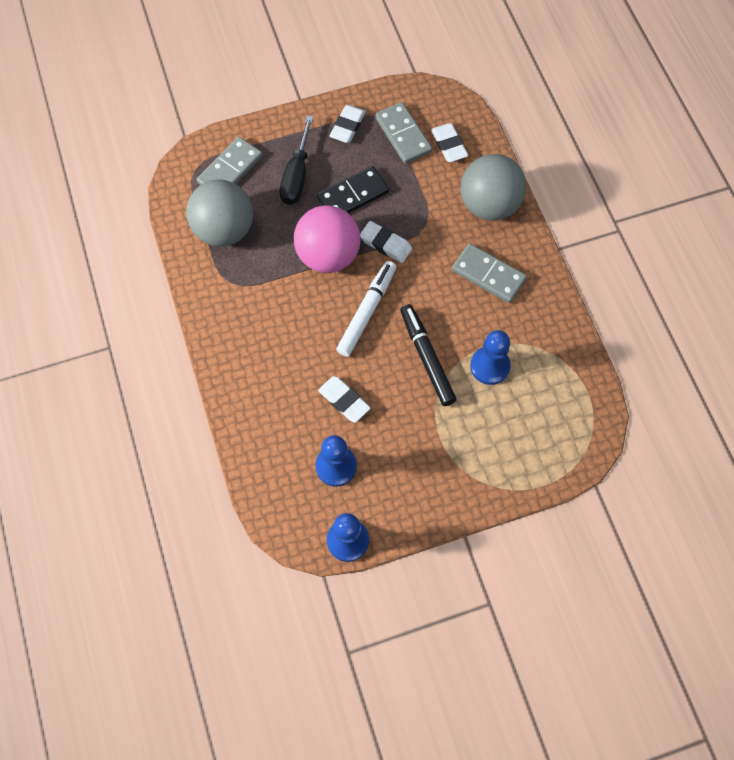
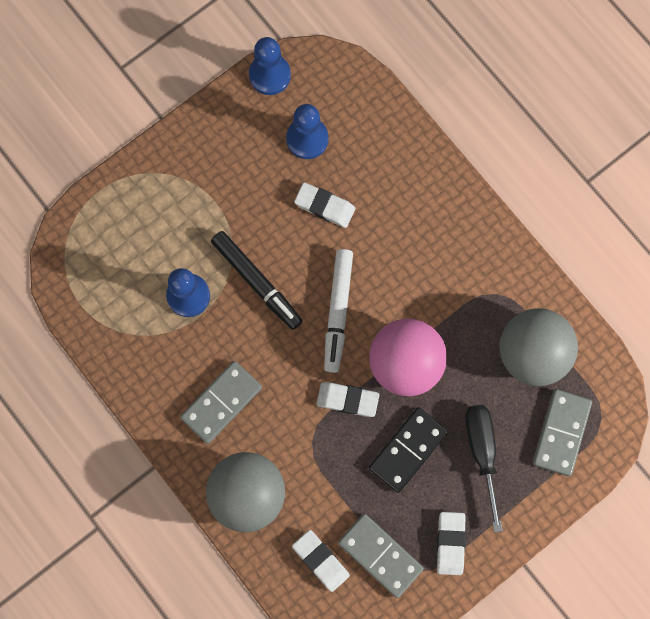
camera: 160 degrees right, 10 degrees up
(488, 275) = (221, 403): grey domino -> grey domino turned 60 degrees counterclockwise

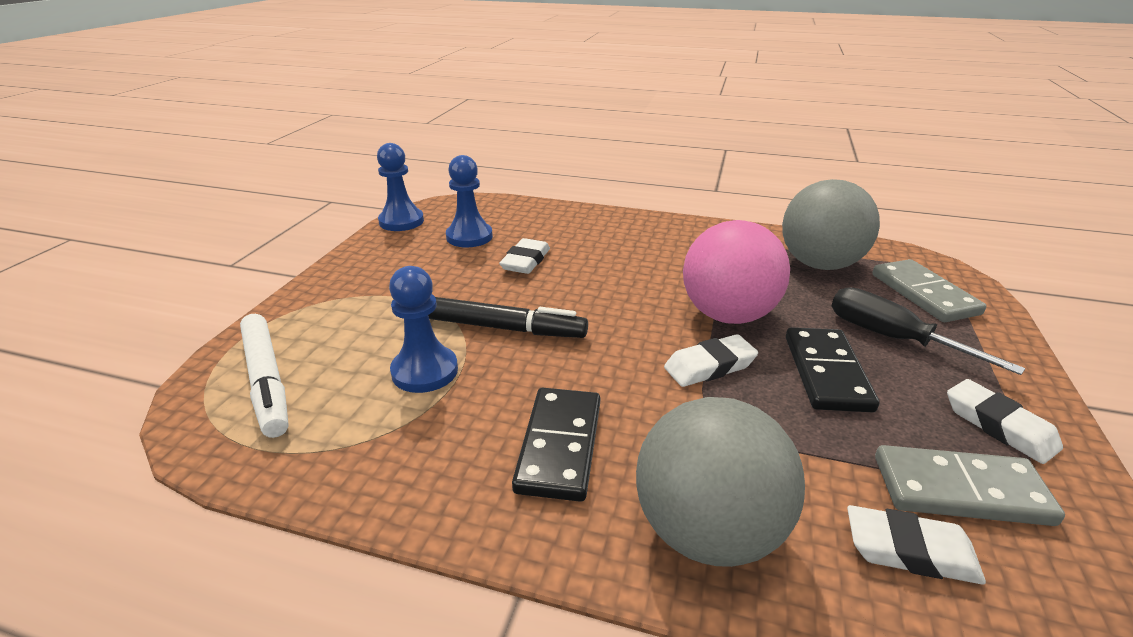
camera: 35 degrees left, 45 degrees down
(221, 403) = (560, 446): grey domino -> black domino
(324, 206) = (526, 261): white eraser -> white eraser turned 60 degrees counterclockwise
(338, 312) = (616, 312): white marker -> white marker (267, 381)

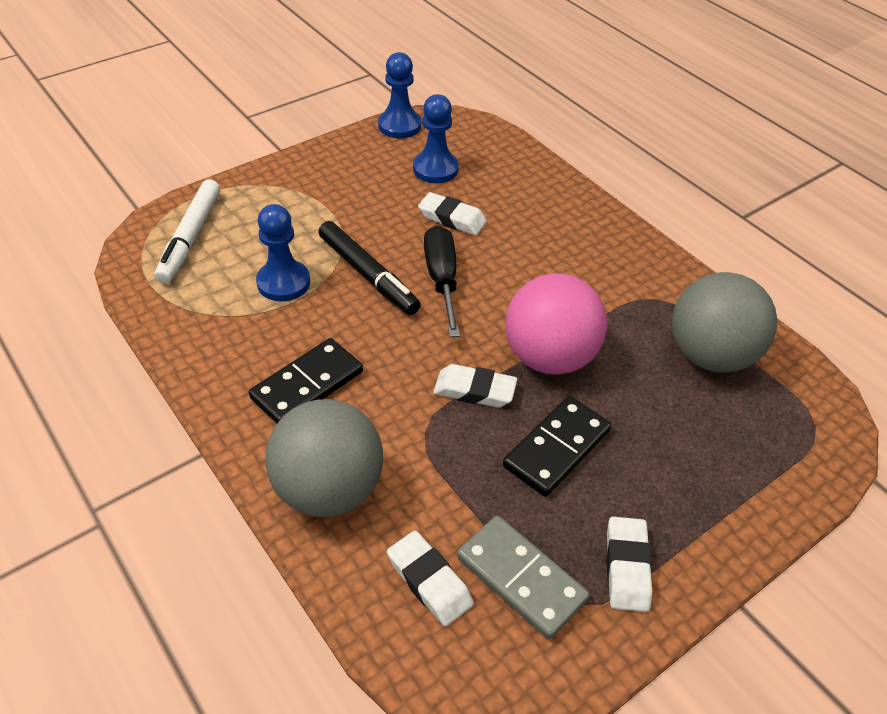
camera: 35 degrees right, 15 degrees up
(526, 261) = (452, 218): white eraser -> white eraser turned 60 degrees clockwise
(891, 338) = (660, 456): black screwdriver -> black screwdriver (442, 280)
(924, 294) = (765, 439): grey domino -> none

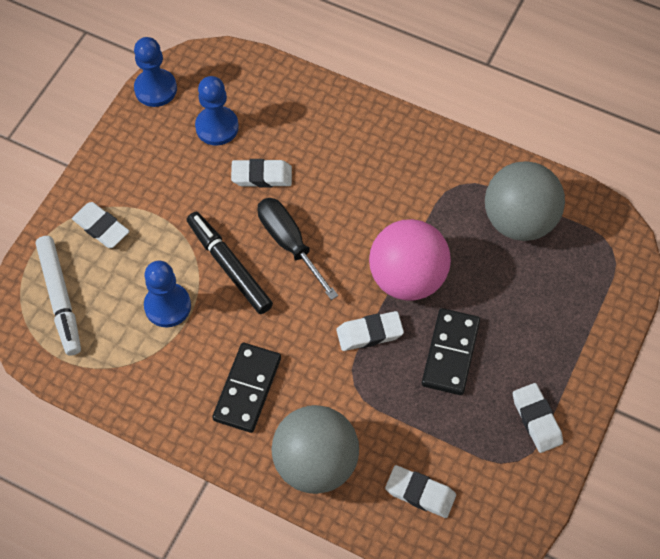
camera: 25 degrees left, 15 degrees up
(272, 201) = (101, 227): none -> white eraser
(368, 275) = (229, 266): black marker -> black marker turned 150 degrees counterclockwise
(521, 578) = (475, 461): grey domino -> none

